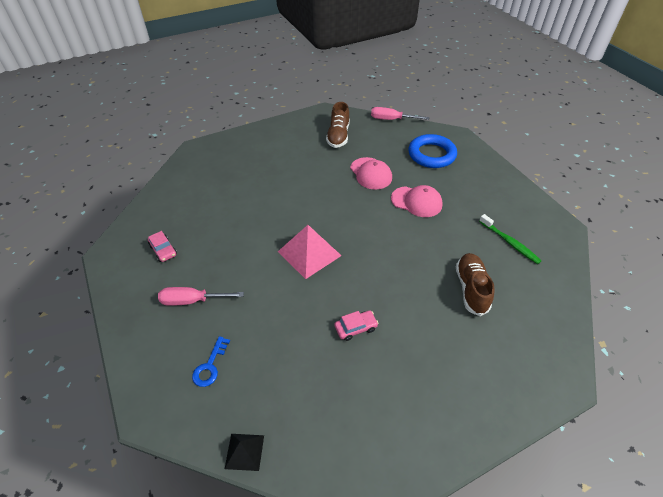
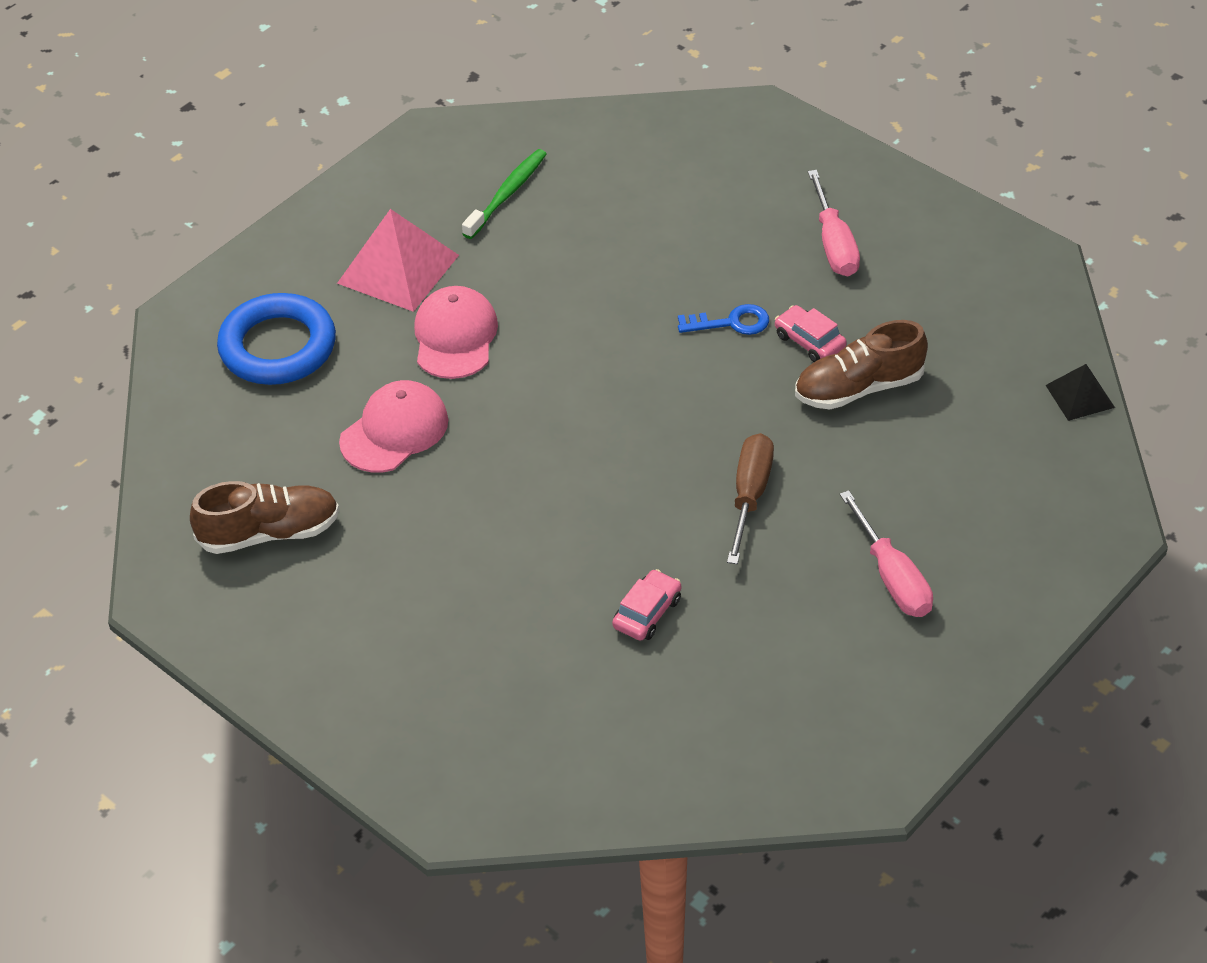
camera: 110 degrees left, 0 degrees up
(163, 250) = (809, 688): pink car -> pink car (647, 613)
(210, 366) = (991, 492): blue key -> blue key (731, 323)
(272, 267) = (750, 494): none -> brown screwdriver
(309, 253) = (684, 453): pink pyramid -> pink pyramid (398, 269)
(391, 119) = (154, 451): pink screwdriver -> pink screwdriver (834, 245)
(471, 289) = (645, 225): brown shoe -> brown shoe (858, 388)

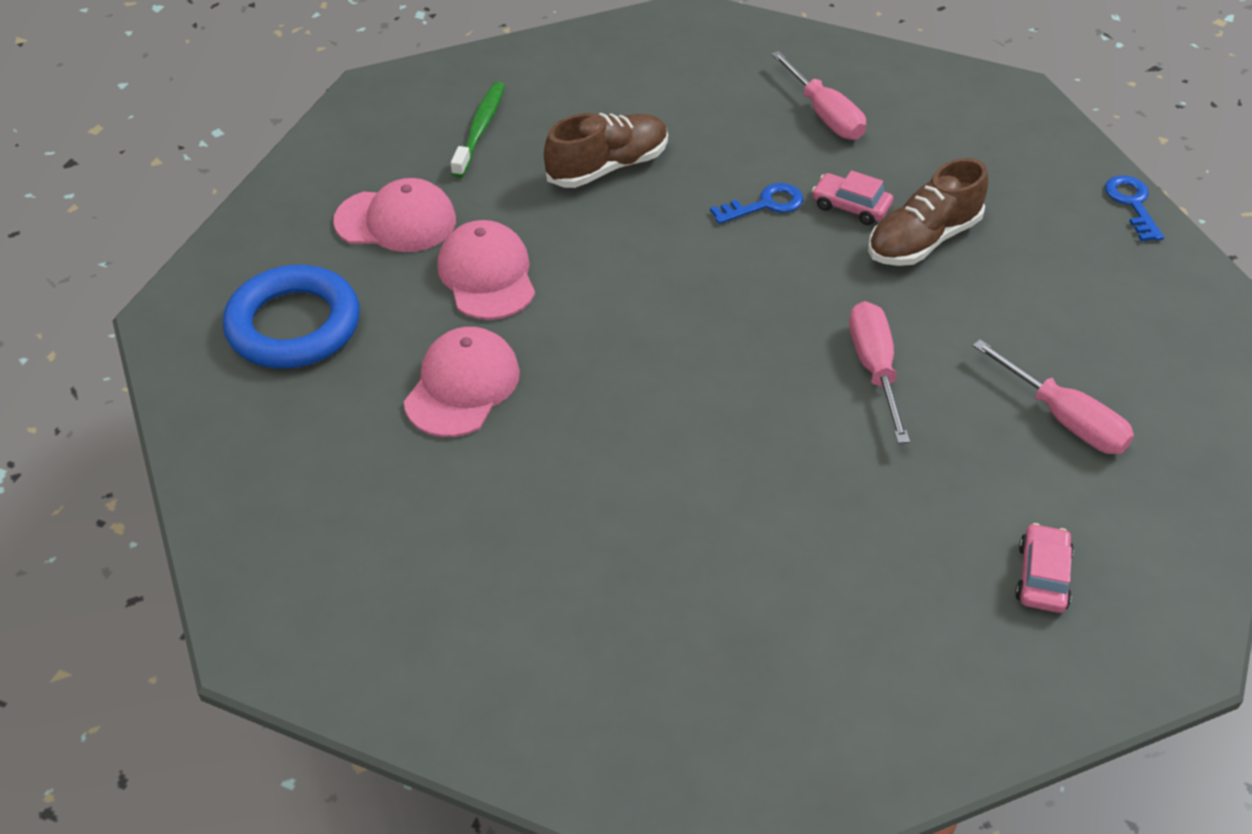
camera: 20 degrees left, 0 degrees up
(269, 533) = (363, 533): brown shoe -> brown shoe (608, 167)
(398, 269) = (396, 221): pink pyramid -> pink cap
(647, 613) = (833, 520): pink car -> pink car (1042, 576)
(750, 494) = (874, 367): brown screwdriver -> pink screwdriver
(1080, 396) = (1132, 204): black pyramid -> blue key

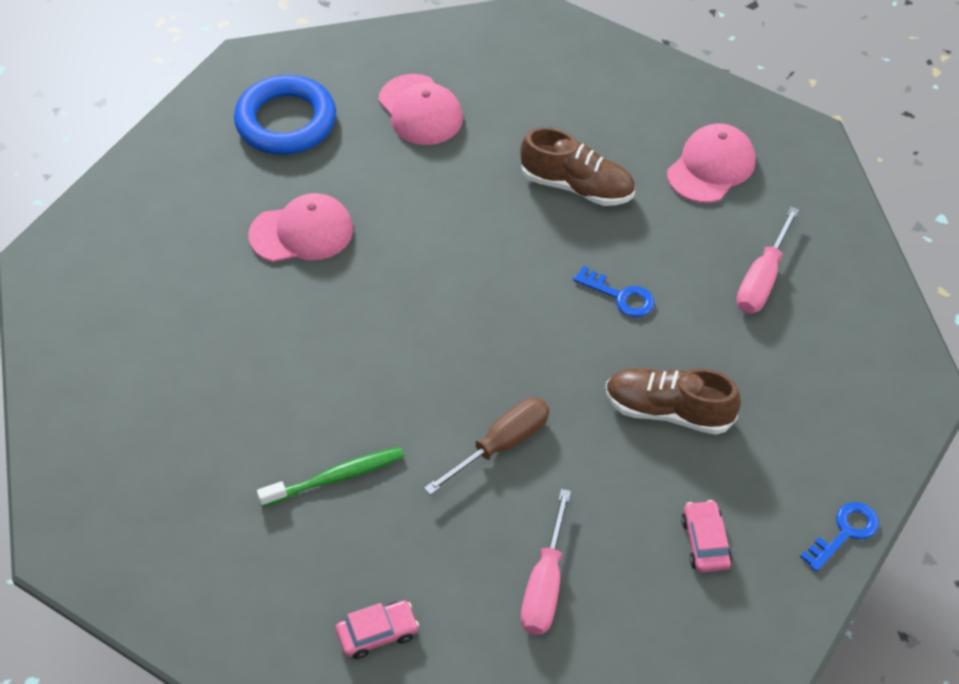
camera: 55 degrees right, 5 degrees up
(480, 129) = (551, 96): green toothbrush -> green toothbrush (336, 477)
(487, 275) = (410, 186): pink cap -> pink cap (711, 167)
(851, 206) = (666, 348): pink car -> pink car (705, 542)
(874, 367) = (502, 444): pink screwdriver -> brown screwdriver

